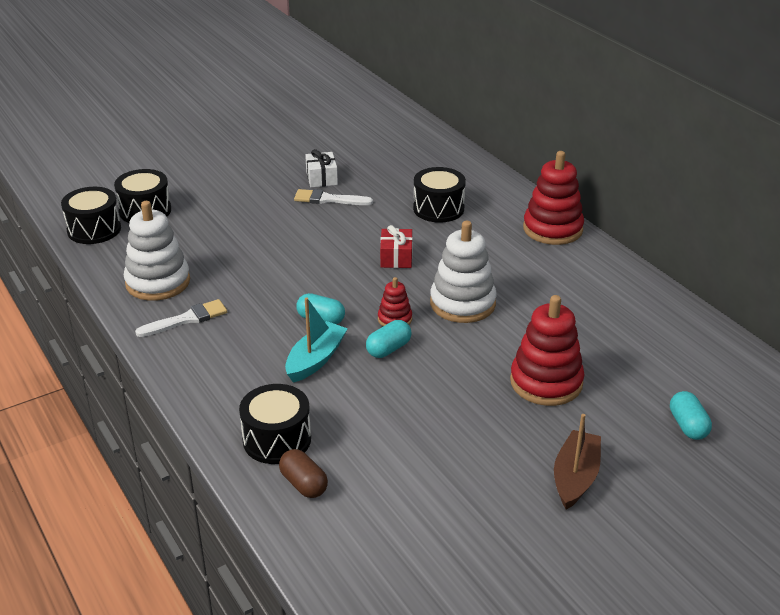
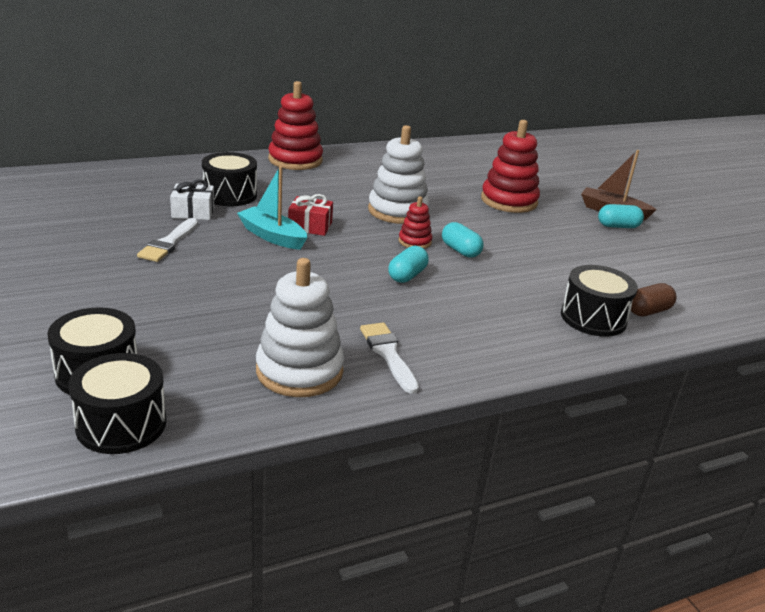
camera: 85 degrees left, 5 degrees down
(315, 360) = (473, 286): turquoise boat -> turquoise boat (272, 236)
(321, 178) = (114, 241): white gift -> white gift (193, 212)
(688, 426) = (554, 171): turquoise capsule -> turquoise capsule (618, 226)

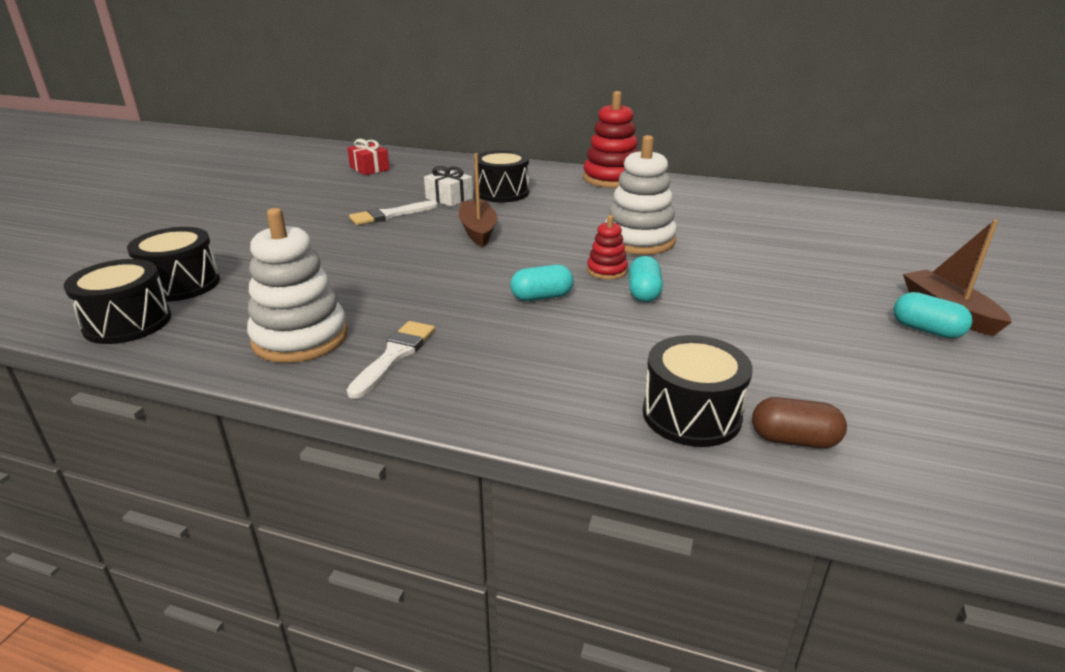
camera: 45 degrees right, 0 degrees up
(272, 236) = (478, 231): turquoise boat -> brown boat
(310, 226) = (526, 231): red gift -> red gift (369, 168)
(509, 201) = (798, 263): red stacking toy -> none

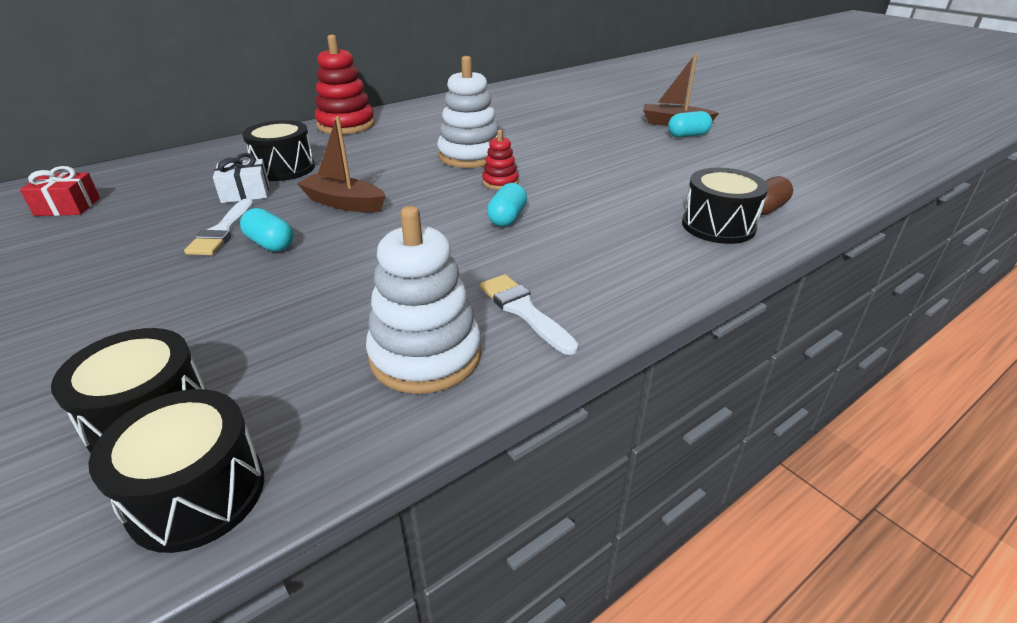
camera: 55 degrees left, 5 degrees up
(643, 293) = (551, 183): turquoise capsule -> turquoise capsule (270, 244)

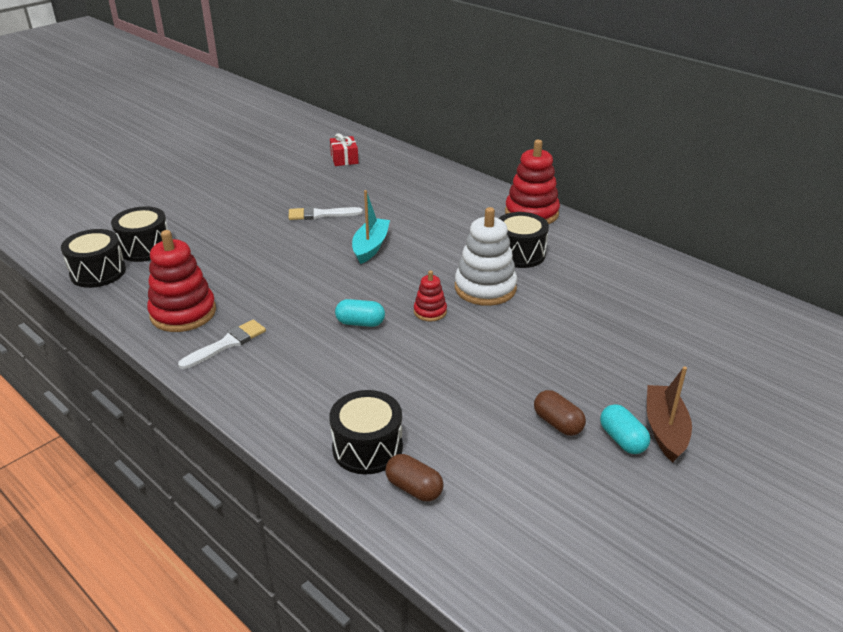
camera: 80 degrees right, 0 degrees up
(245, 193) = (378, 206): white gift -> none
(270, 244) = (306, 234): turquoise capsule -> none
(284, 168) = (424, 209): black drum -> black drum (519, 254)
(344, 203) = (370, 247): brown boat -> turquoise boat
(425, 356) = (183, 313): white stacking toy -> red stacking toy
(672, 151) = (557, 423): none -> brown capsule

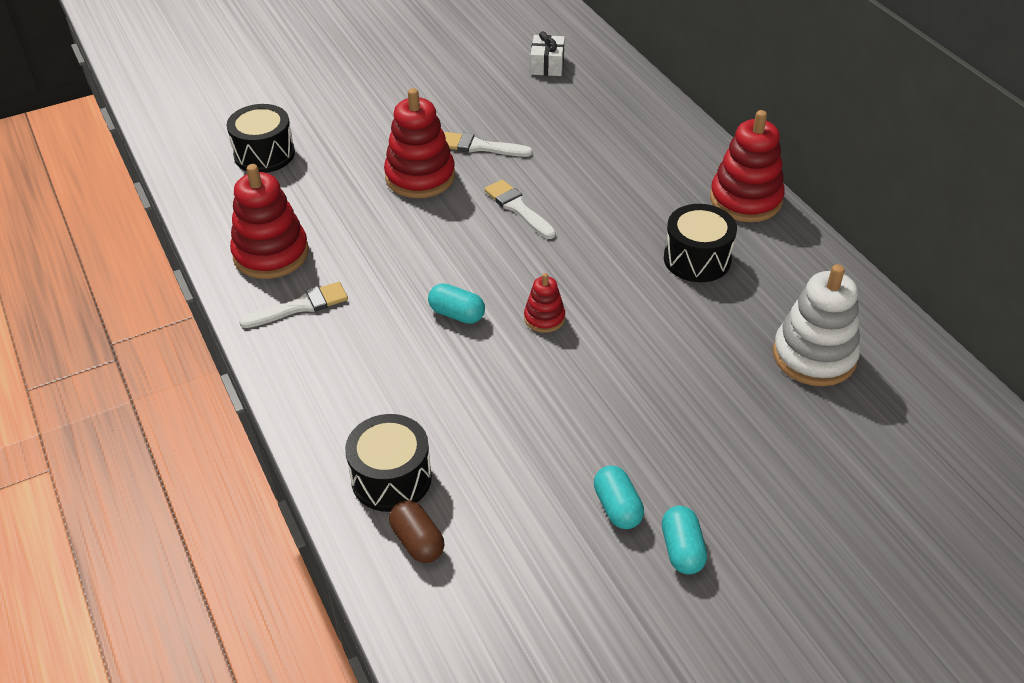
camera: 20 degrees right, 10 degrees up
(98, 272) = (203, 178): black drum -> none
(283, 240) = (420, 177): none -> red stacking toy
(344, 159) = (547, 65): red gift -> white gift
(370, 247) = (518, 208): turquoise boat -> white brush
(485, 288) = (627, 300): white stacking toy -> white stacking toy (814, 356)
(557, 423) = (617, 507): brown capsule -> turquoise capsule
(665, 429) = (741, 552): brown boat -> none

